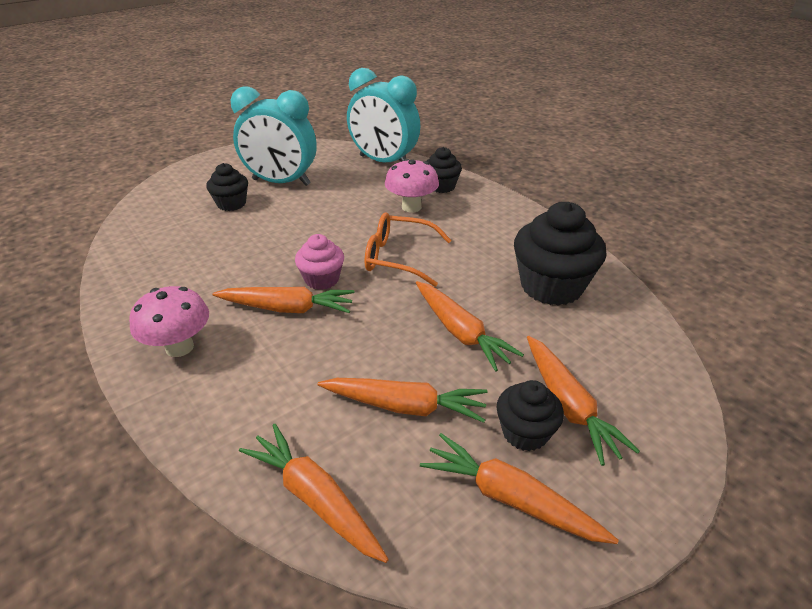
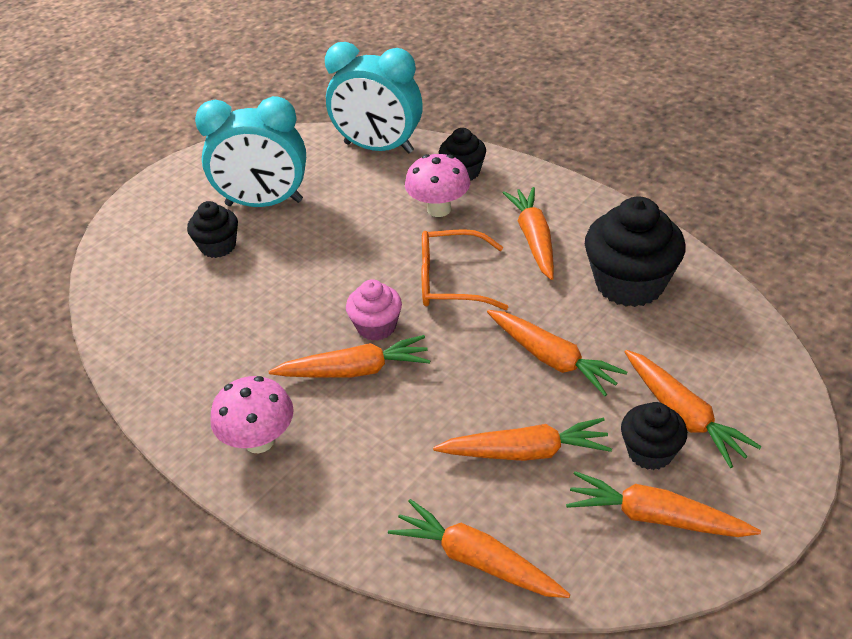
camera: 10 degrees left, 5 degrees up
(480, 240) = (534, 239): none -> orange carrot

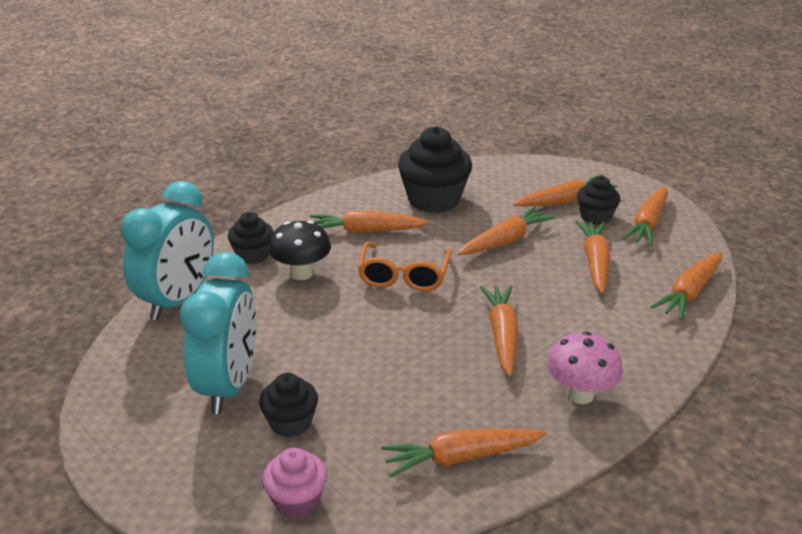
camera: 85 degrees left, 10 degrees down
(171, 356) = (461, 457): none -> orange carrot
(376, 327) = (450, 320): pink cupcake -> pink cupcake (297, 500)
(439, 209) = (301, 273): pink mushroom -> black mushroom

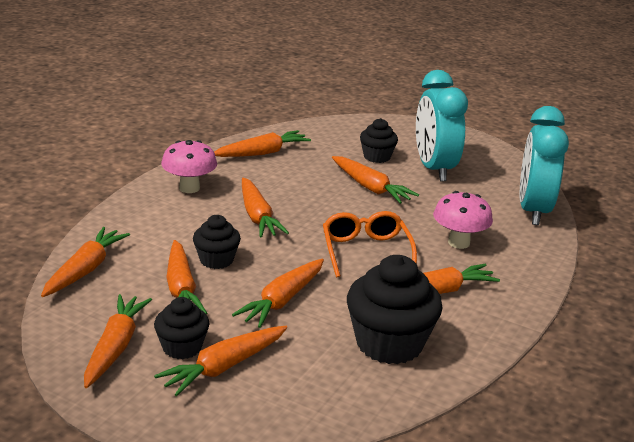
camera: 160 degrees right, 5 degrees down
(253, 255) = (518, 253): black cupcake -> black cupcake (216, 260)
(297, 500) = (345, 131): pink cupcake -> none
(301, 273) = (458, 243): black mushroom -> pink mushroom
(341, 362) = (370, 188): none -> orange carrot

